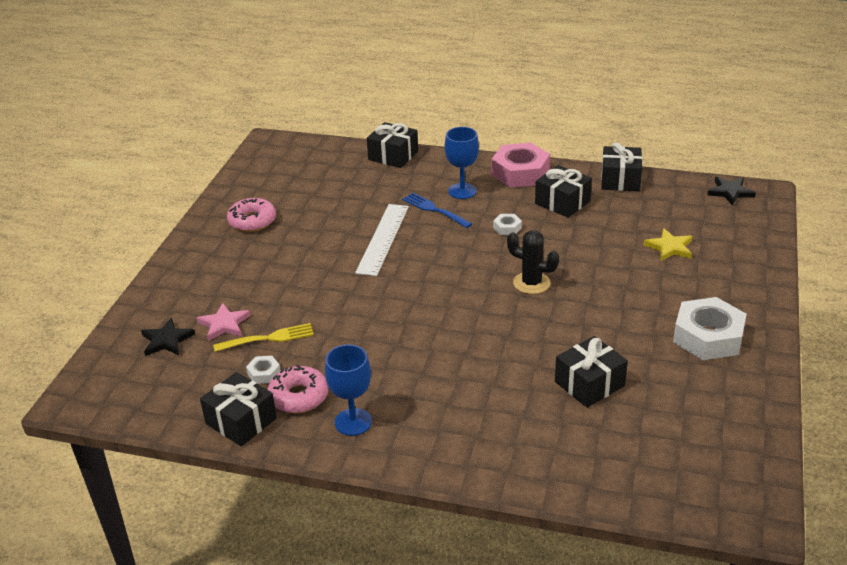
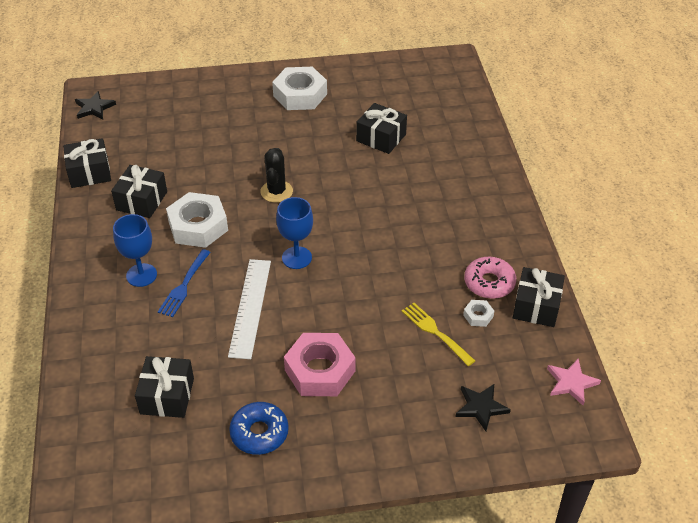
camera: 115 degrees left, 10 degrees up
(224, 324) = (435, 374): pink star -> pink star (571, 383)
(252, 221) = (259, 433): pink donut -> blue donut
(353, 422) = (494, 242): blue goblet -> blue goblet (296, 258)
(383, 239) = (250, 307): white ruler -> white ruler turned 75 degrees counterclockwise
(393, 156) = (79, 356): black gift -> black gift (167, 396)
(507, 228) = (198, 226): white nut -> white nut, size x2.24
(520, 172) = (92, 242): pink nut -> pink nut (320, 370)
(669, 247) = (193, 127): yellow star -> none

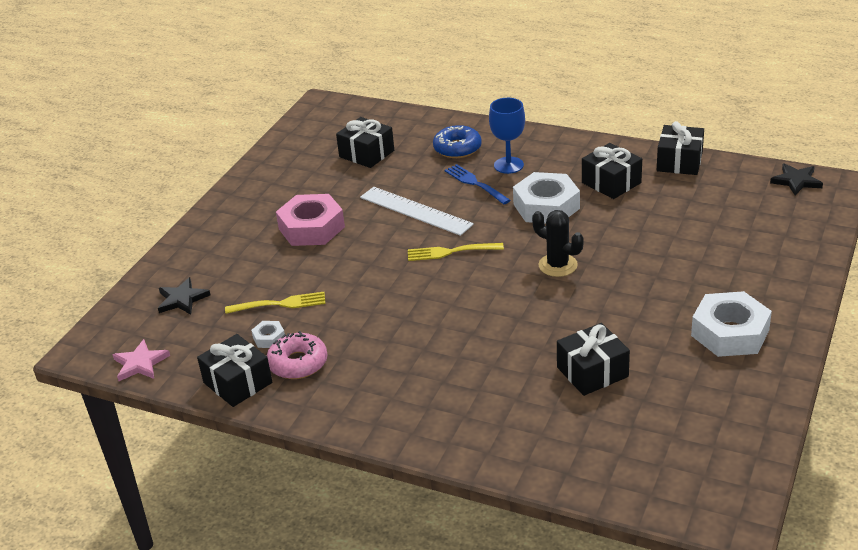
camera: 125 degrees right, 10 degrees down
(259, 433) = (288, 185): blue donut -> blue donut (457, 148)
(296, 258) = (450, 252): blue goblet -> yellow fork

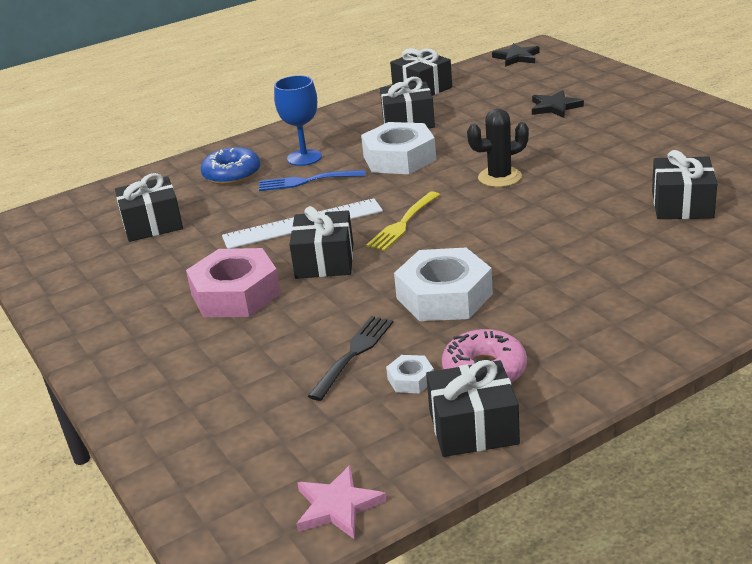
camera: 55 degrees left, 5 degrees down
(182, 299) = (241, 431): black star -> black star (555, 107)
(280, 304) = (354, 354): yellow fork -> black fork
(376, 242) = (324, 261): none -> black gift
(730, 333) = (689, 134): white nut -> white nut (444, 296)

